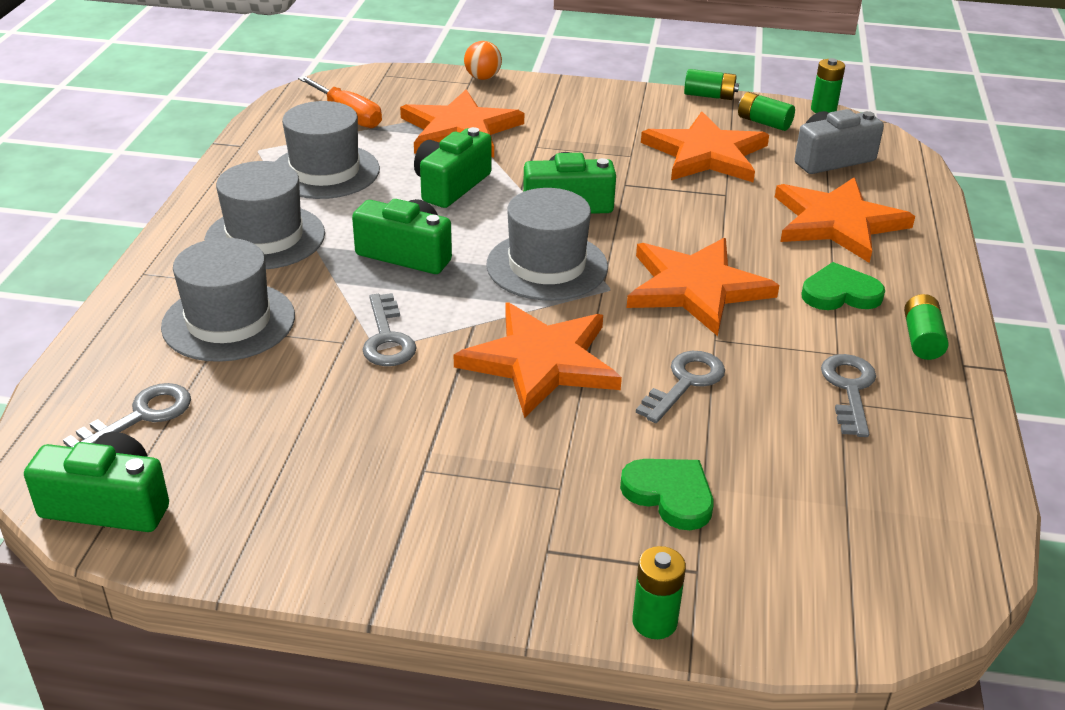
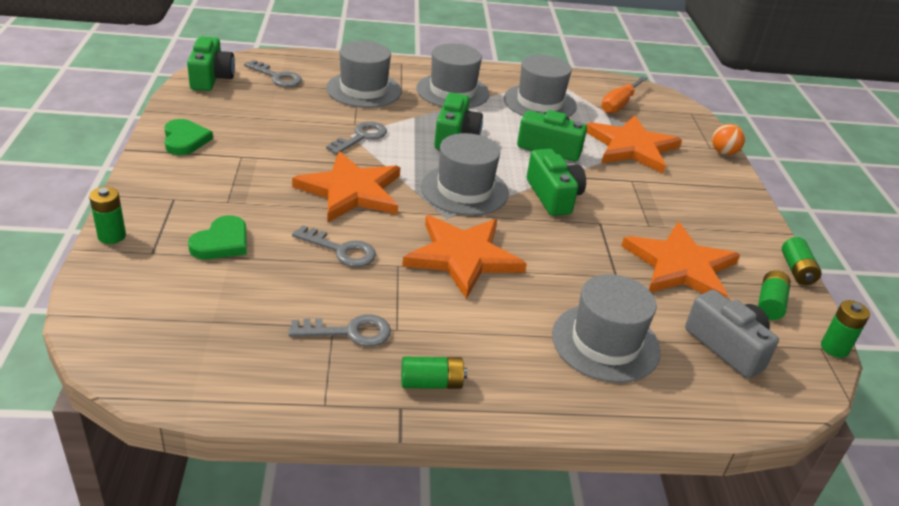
camera: 75 degrees right, 0 degrees up
(387, 338) = (361, 137): grey key -> grey key turned 150 degrees clockwise
(837, 222) = (605, 343): orange star -> grey hat
(840, 293) = (486, 336): green heart -> green heart (185, 140)

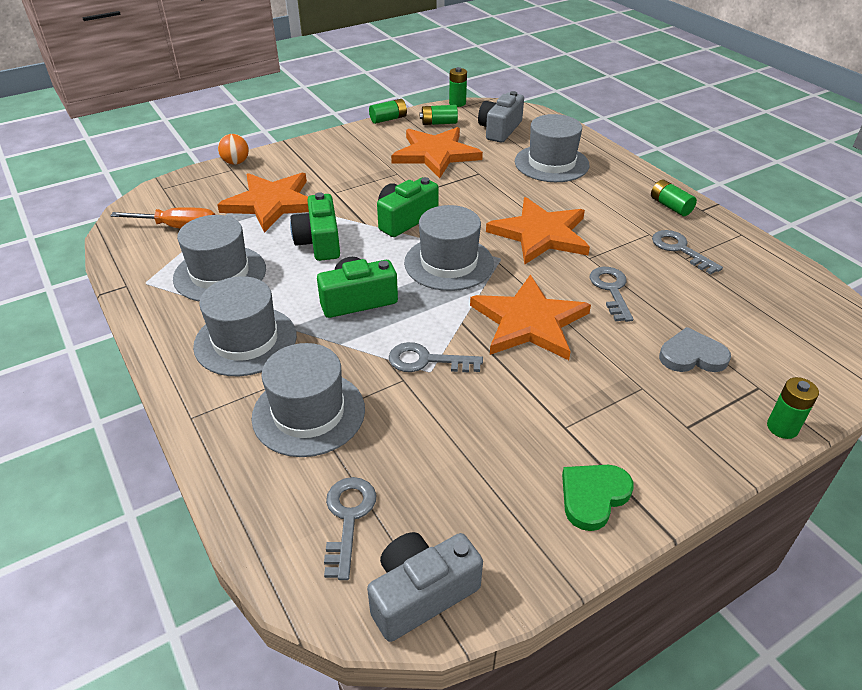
camera: 115 degrees left, 5 degrees up
(211, 78) = (421, 594): green camera -> grey camera
(222, 242) = (692, 355): green heart -> grey heart

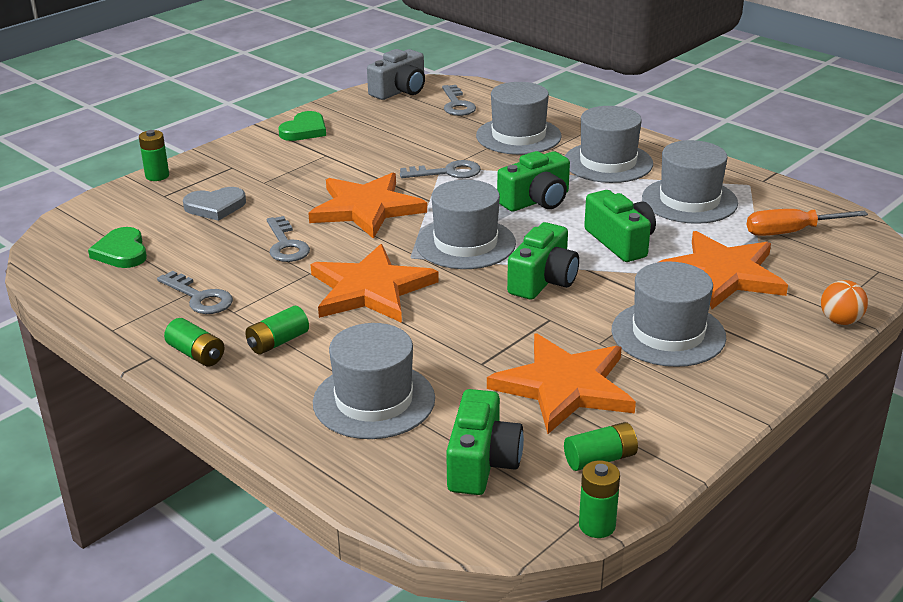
camera: 165 degrees right, 10 degrees down
(349, 171) = (668, 334): none -> grey hat
(388, 119) = (697, 452): green battery -> green battery (278, 342)
(500, 129) = (482, 463): grey camera -> green camera
(770, 309) = (122, 252): none -> green heart

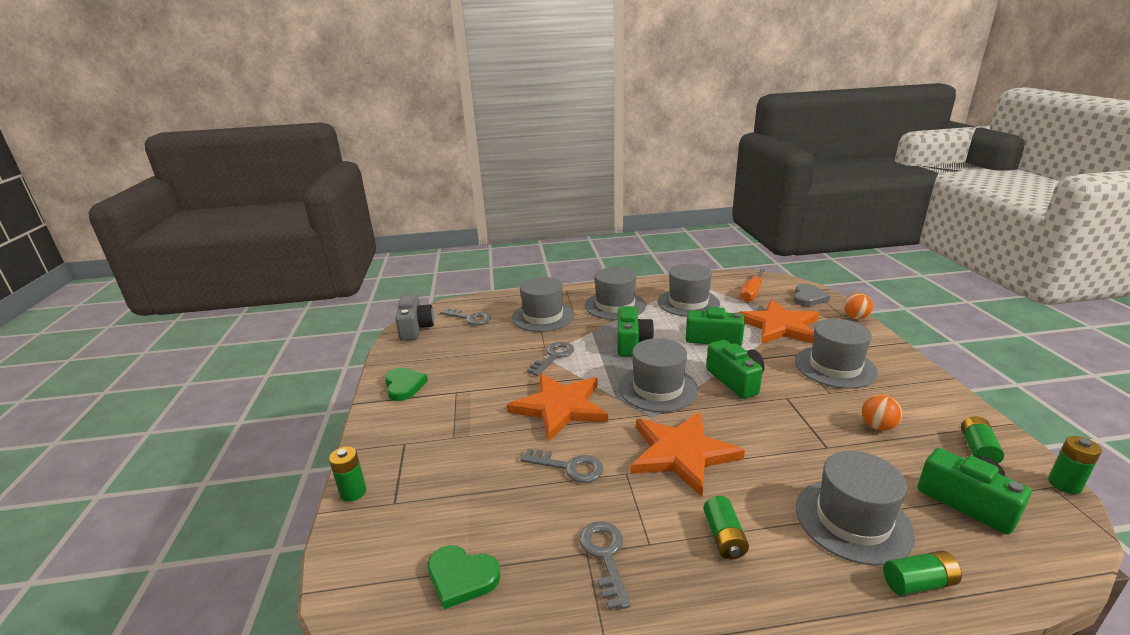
camera: 50 degrees left, 5 degrees down
(196, 354) = (706, 602): green battery -> green battery (918, 583)
(200, 297) = (605, 556): grey key -> grey key turned 90 degrees counterclockwise
(215, 206) = (457, 480): grey heart -> grey heart (808, 298)
(564, 386) = (877, 426): orange star -> orange ball

